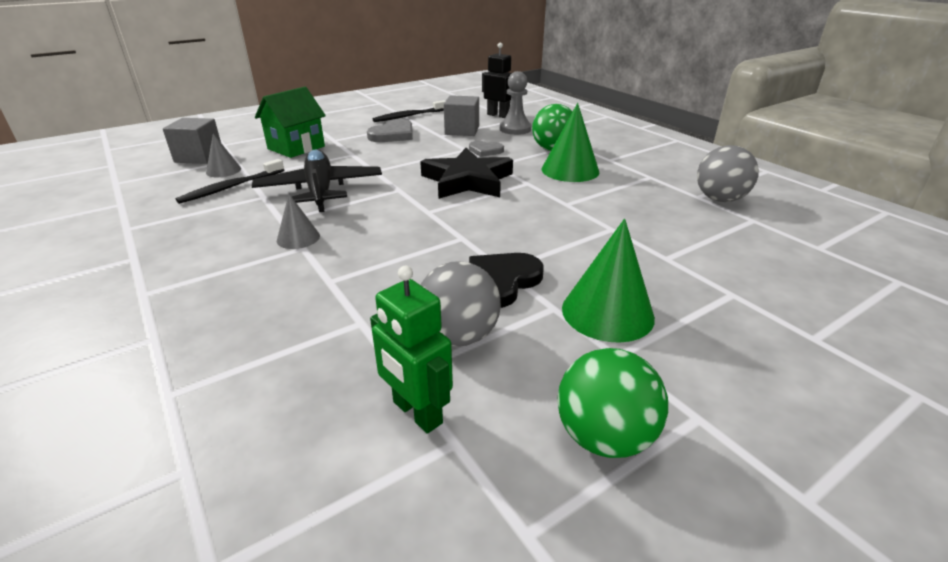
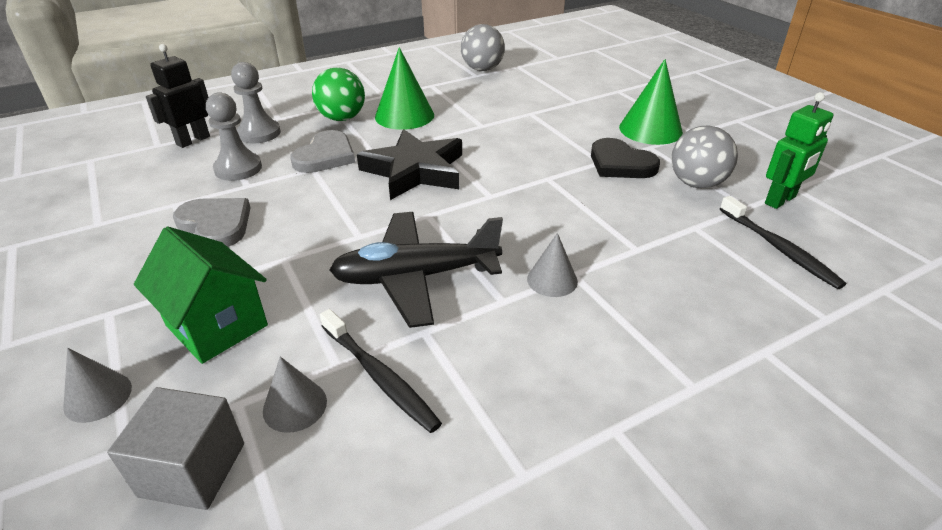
camera: 85 degrees left, 5 degrees up
(257, 135) = (98, 397): none -> grey cone
(409, 116) = (130, 212): black toothbrush -> black toothbrush (778, 248)
(462, 130) = (238, 168): grey cube -> grey pawn
(485, 150) = (325, 156): grey heart -> grey heart, size x1.58
(604, 437) = (766, 145): green ball -> none

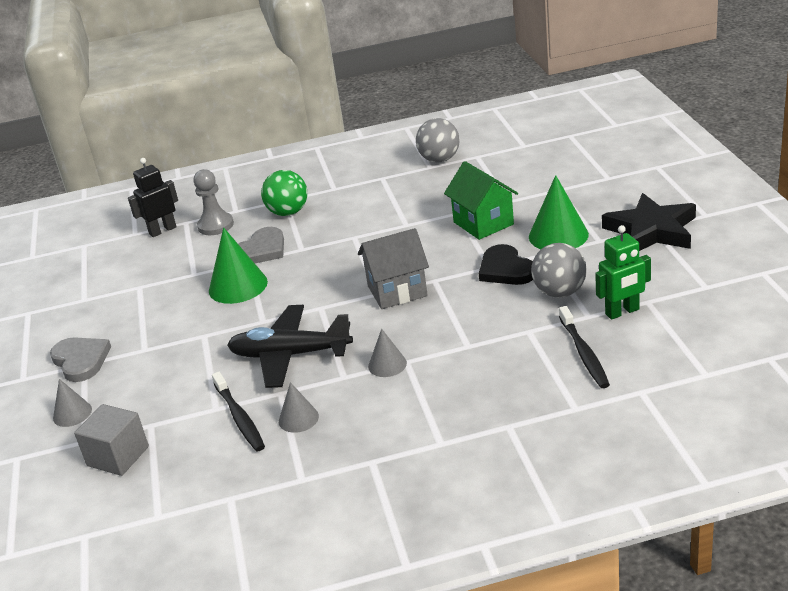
camera: 20 degrees right, 5 degrees down
(216, 225) = (164, 305): grey heart -> grey heart (81, 360)
(216, 325) = (148, 377): green house -> green house (483, 223)
(238, 168) = (191, 258): grey pawn -> none
(295, 406) = (183, 429): grey cone -> grey cone (298, 418)
(404, 116) = (342, 212): green cone -> green cone (238, 286)
(415, 170) = (327, 267): black star -> black star (651, 230)
(512, 192) = (397, 291): none -> grey house

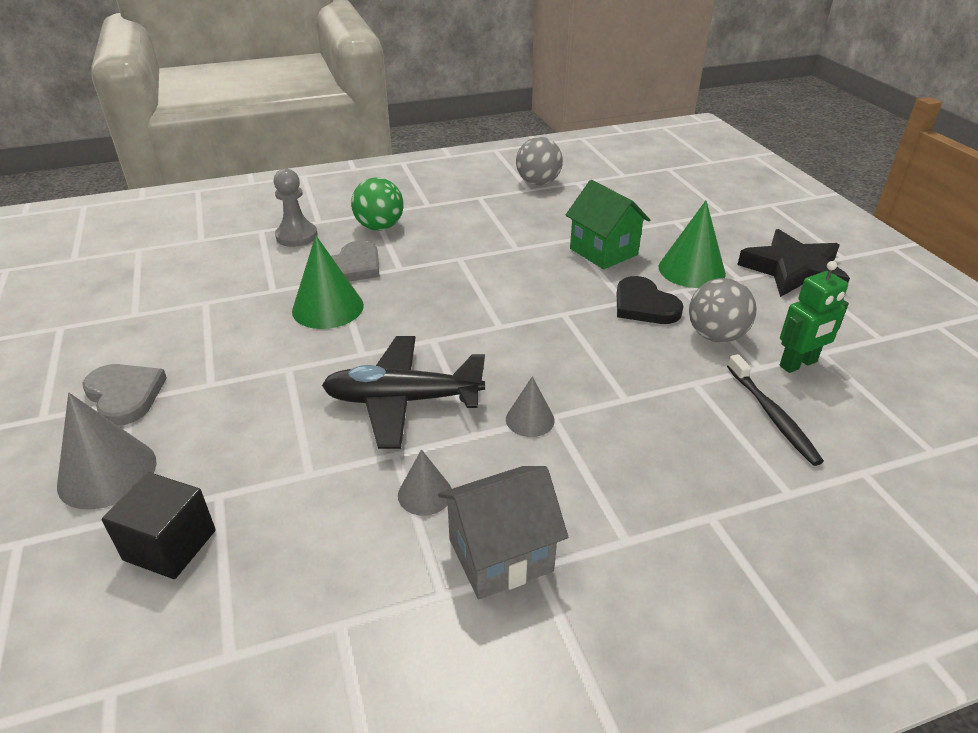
camera: 10 degrees left, 5 degrees up
(72, 413) = (107, 473): grey cone -> grey cone, size x1.75
(118, 456) = (170, 545): grey cube -> black cube
(162, 230) = (234, 238): black robot -> none
(239, 417) = (343, 489): black toothbrush -> none
(397, 291) = (522, 324): grey house -> grey house (500, 555)

